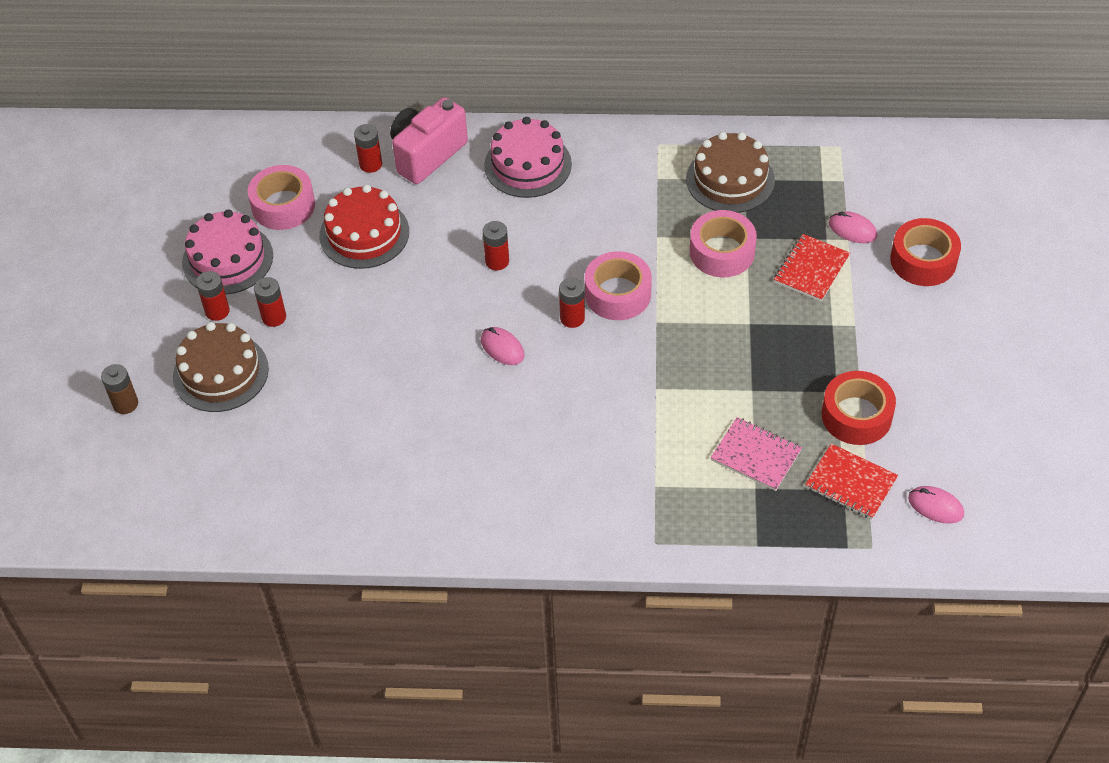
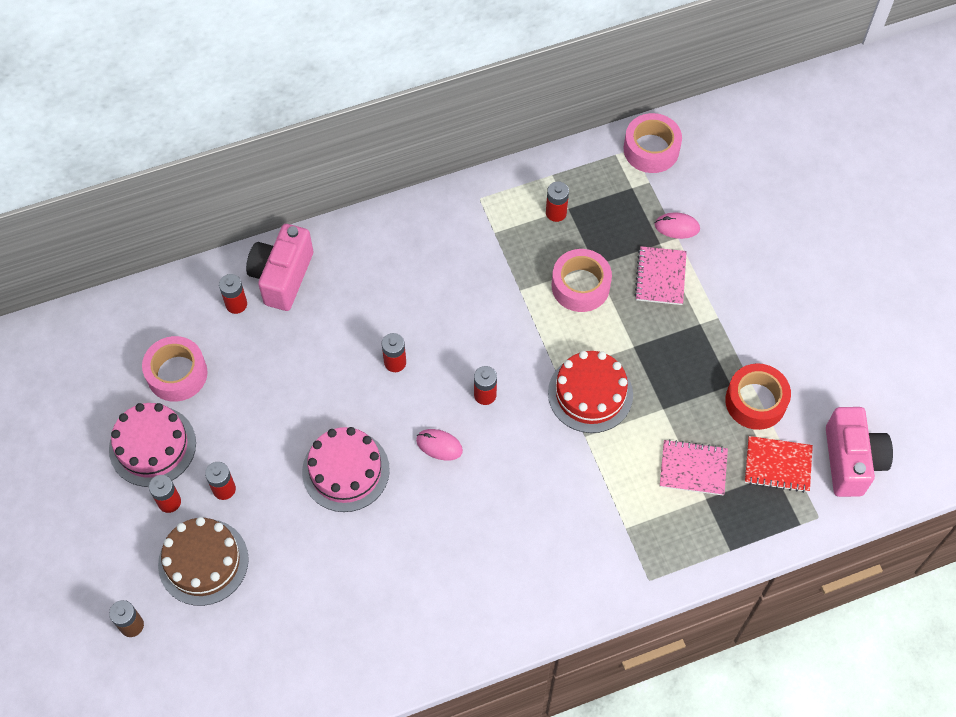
camera: 25 degrees left, 10 degrees up
(364, 234) = (264, 376): red cake -> red cake (590, 393)
(528, 165) = (376, 257): pink cake -> pink cake (345, 470)
(618, 294) = (512, 357): pink tape -> pink tape (651, 149)
(730, 179) = (556, 213): brown cake -> red battery
(811, 269) = (660, 277): red notebook -> pink notebook
(923, 260) = (745, 237): red tape -> none
(935, 506) = (851, 461): pink mouse -> pink camera

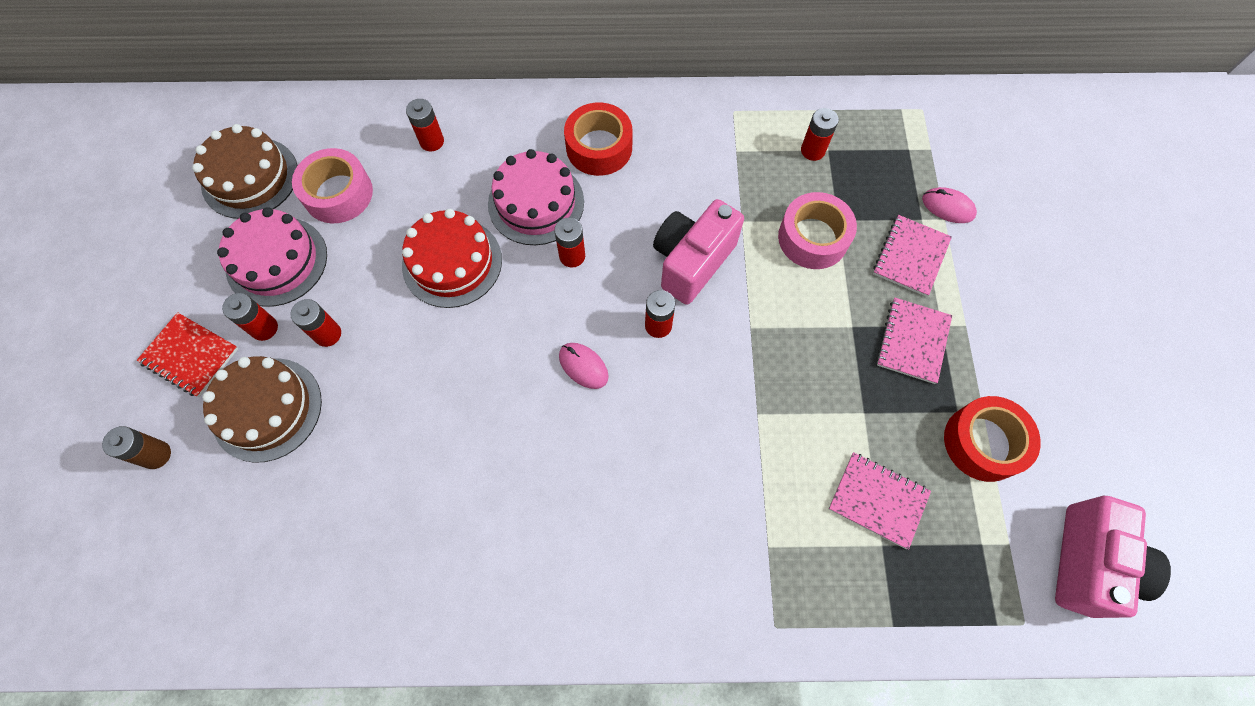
camera: 20 degrees right, 5 degrees up
(93, 385) = (250, 178): none -> brown cake
(282, 277) = (491, 128): pink camera -> pink camera (692, 262)
(345, 470) = (467, 359): pink cake -> pink cake (536, 203)
(380, 265) = (599, 147): none -> red tape
(590, 393) = (781, 365): red cake -> red cake (452, 262)
(651, 149) = (944, 115): pink tape -> none
(682, 343) = (912, 341): none -> pink notebook
(777, 465) = (988, 534): red notebook -> red notebook (190, 356)

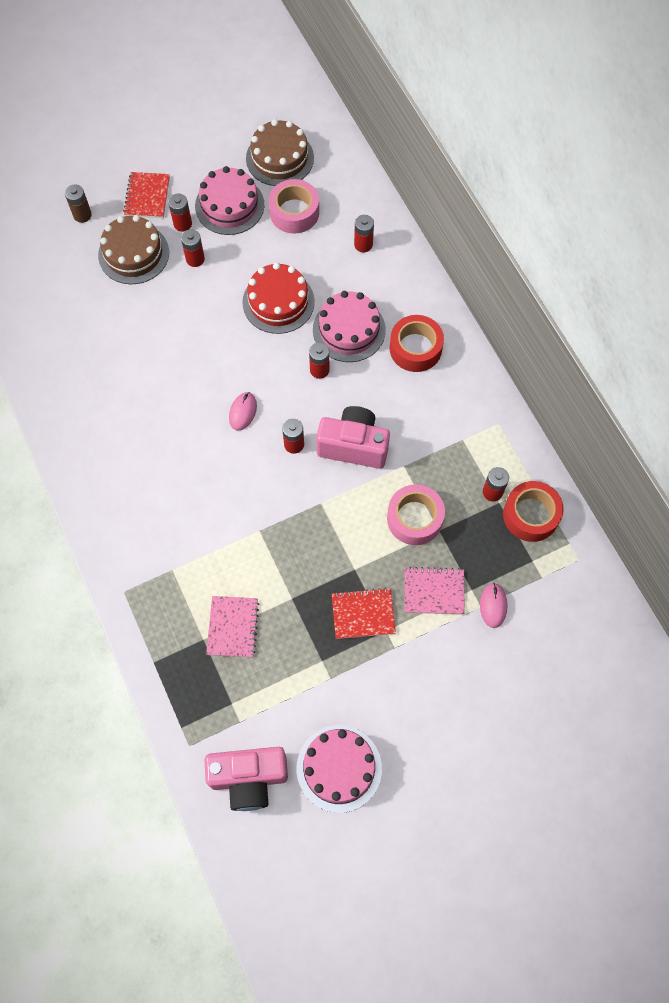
camera: 65 degrees right, 0 degrees up
(912, 341) = (363, 614): pink notebook -> red notebook
(983, 442) = (306, 685): red tape -> red tape (530, 515)
(1100, 449) = (339, 768): none -> pink cake

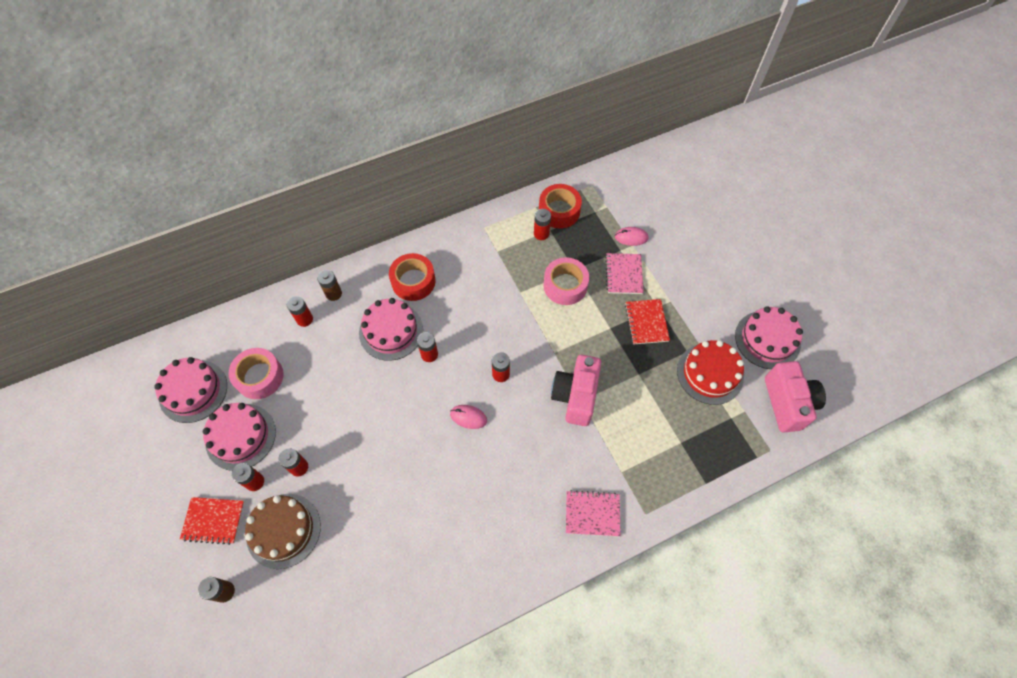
camera: 90 degrees left, 5 degrees down
(233, 627) = (667, 419): pink notebook -> pink notebook (592, 514)
(278, 302) = (356, 389): red cake -> red cake (710, 373)
(280, 158) = (193, 391): brown cake -> pink cake
(353, 446) = (502, 328): pink camera -> pink camera (575, 396)
(396, 269) = (333, 294): none -> brown battery

